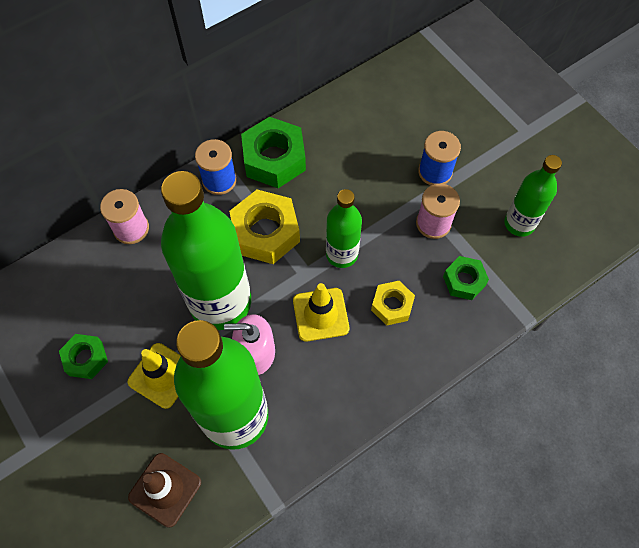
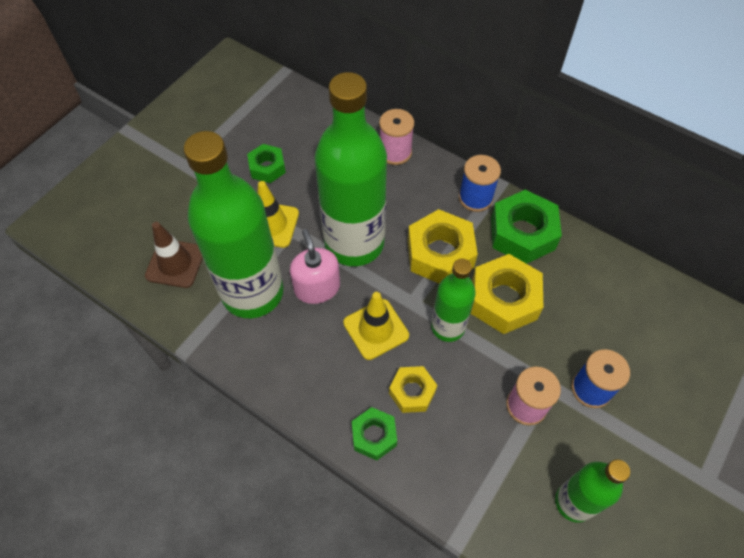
camera: 70 degrees right, 5 degrees down
(333, 200) = (504, 300): none -> yellow nut
(464, 281) = (472, 458): green nut -> green nut (374, 436)

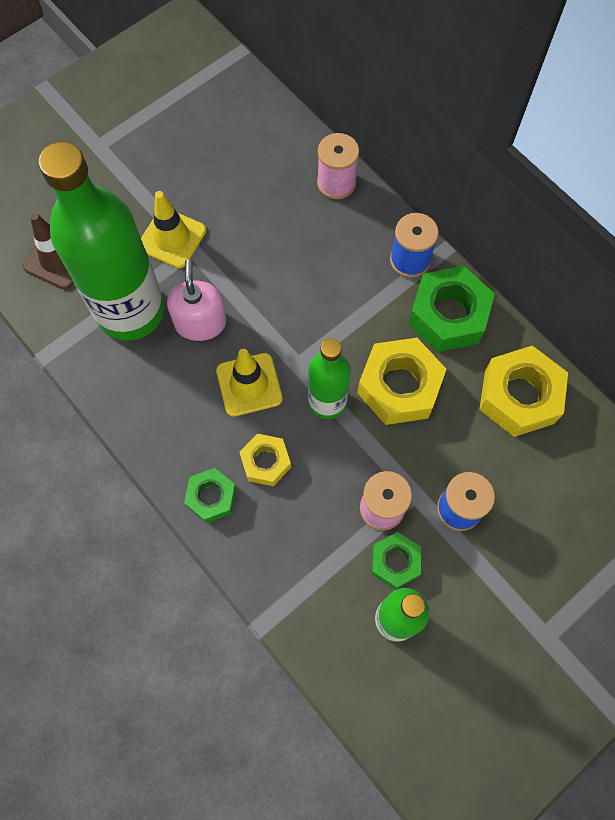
camera: 15 degrees right, 10 degrees up
(267, 168) = (187, 169): green nut -> green nut (395, 562)
(354, 243) = (256, 281): green bottle -> none
(440, 254) = (347, 317): yellow nut -> yellow nut (519, 396)

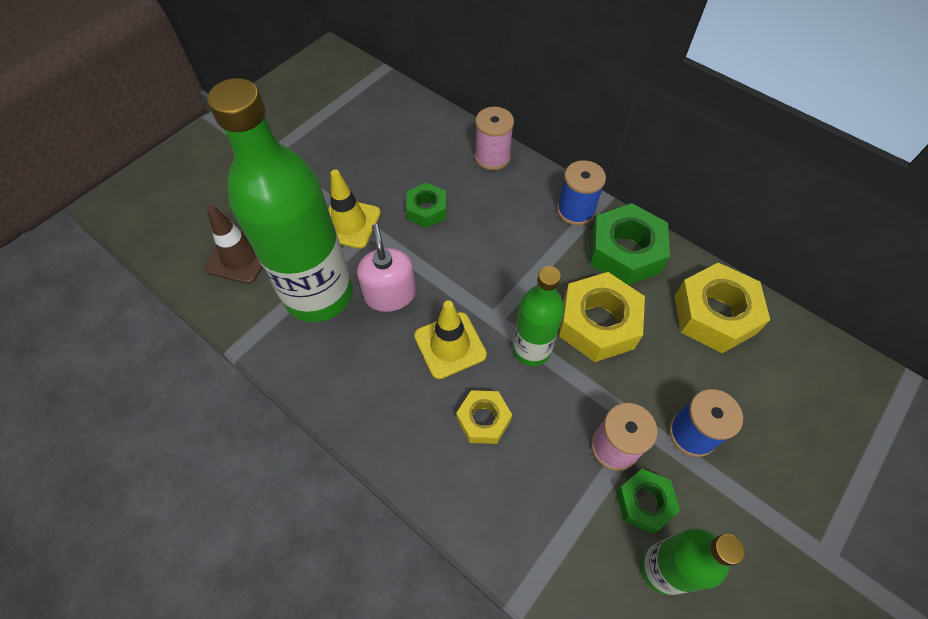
camera: 10 degrees left, 10 degrees down
(211, 497) = (434, 467): green nut -> green nut (427, 210)

